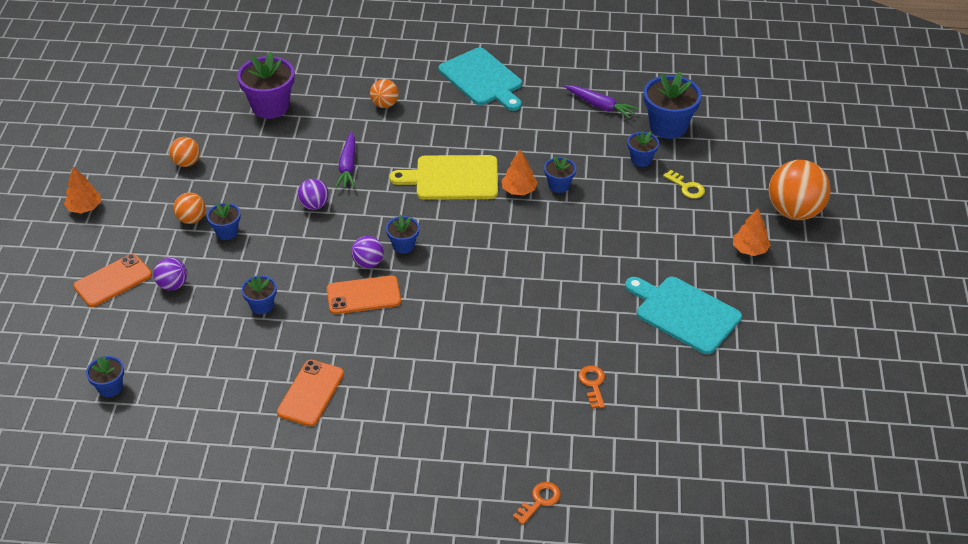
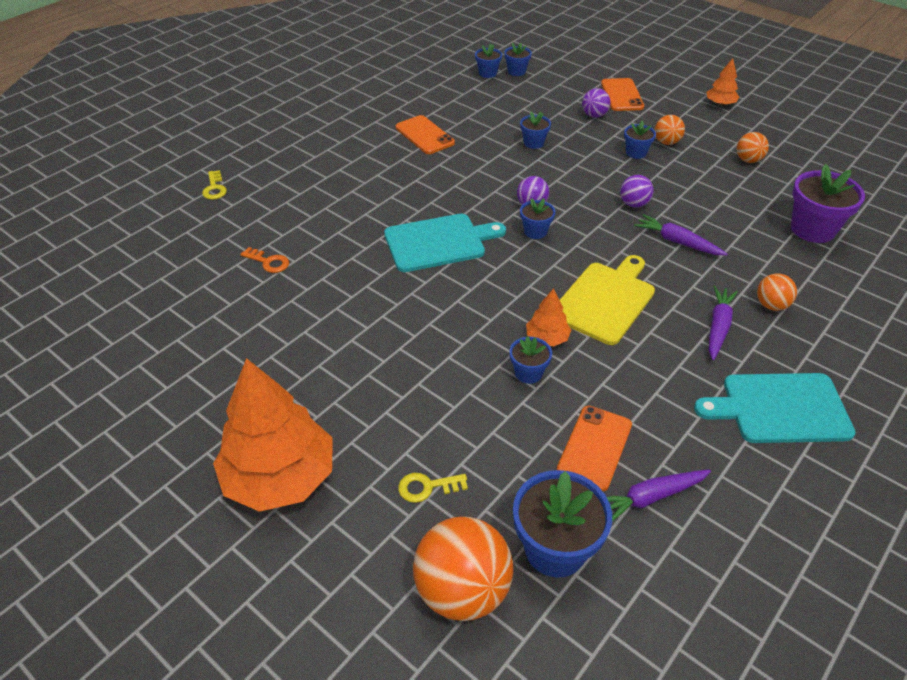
camera: 125 degrees right, 0 degrees up
(363, 295) = (496, 189): orange phone -> orange phone (594, 448)
(431, 120) = (718, 327): none -> purple carrot
(539, 501) = (214, 188): orange key -> yellow key
(641, 159) = (512, 474): blue flower pot -> blue flower pot (487, 73)
(684, 313) = (266, 363): turquoise cutting board -> turquoise cutting board (439, 242)
(749, 249) = (280, 477): orange tree -> orange tree, size x2.21
(794, 211) = (284, 574): orange ball -> orange ball (462, 590)

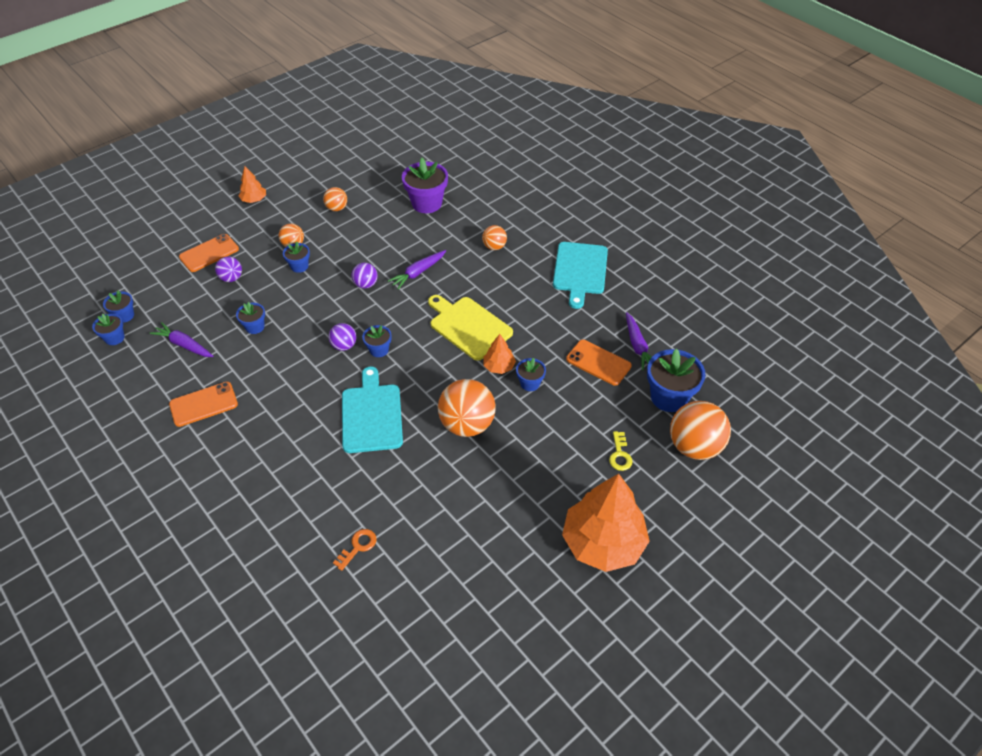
camera: 80 degrees left, 5 degrees up
(214, 188) = (217, 598): yellow key -> none
(444, 321) = (467, 424): none -> orange ball
(622, 95) = (209, 253): orange phone -> orange phone turned 45 degrees counterclockwise
(718, 327) = (508, 277): purple carrot -> purple carrot (184, 345)

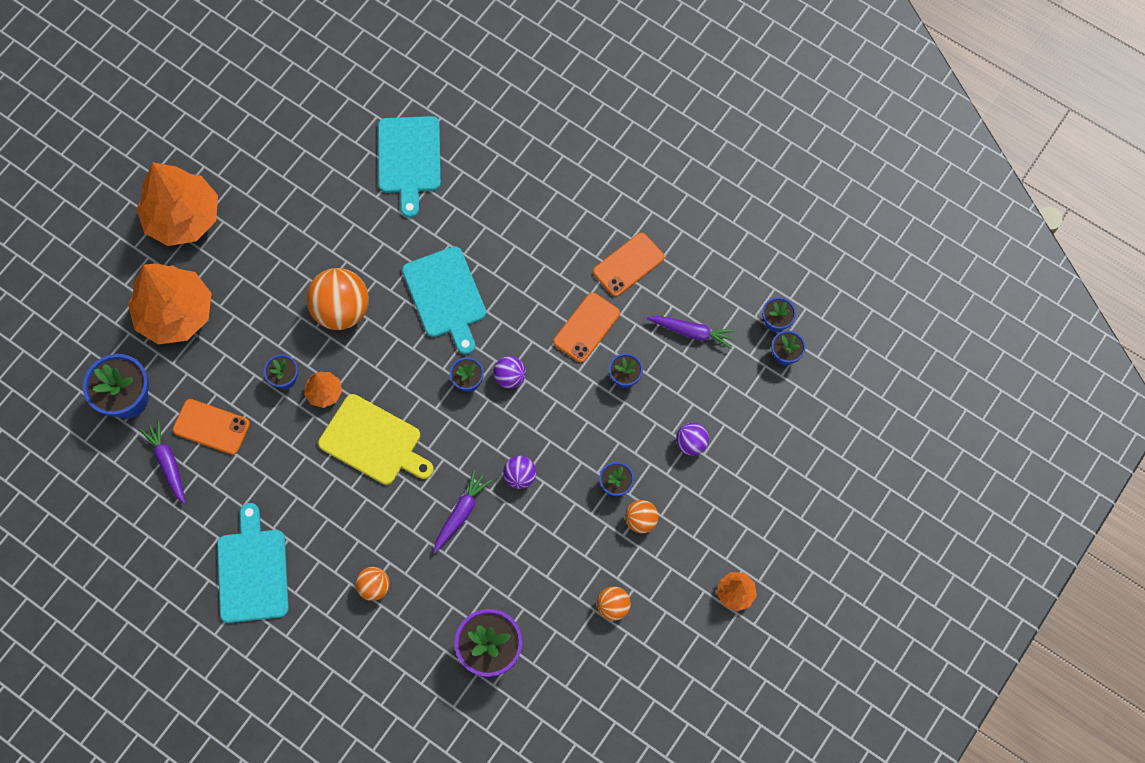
camera: 165 degrees right, 20 degrees up
(209, 253) = (742, 477): orange phone -> orange phone (586, 327)
(358, 547) = (409, 159): orange key -> turquoise cutting board
(620, 455) = (175, 313): yellow key -> orange tree
(694, 446) = (98, 342): orange ball -> none

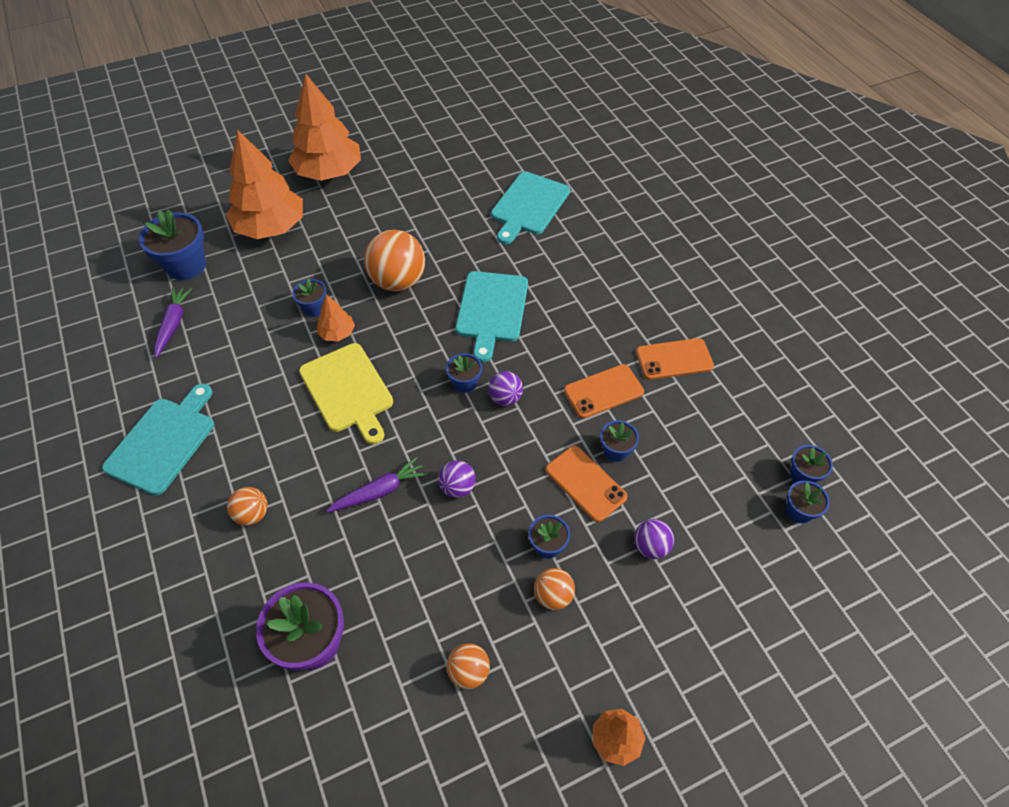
camera: 30 degrees right, 15 degrees down
(211, 427) = (229, 314): orange phone -> orange phone (585, 483)
(691, 332) = (706, 443): purple carrot -> none

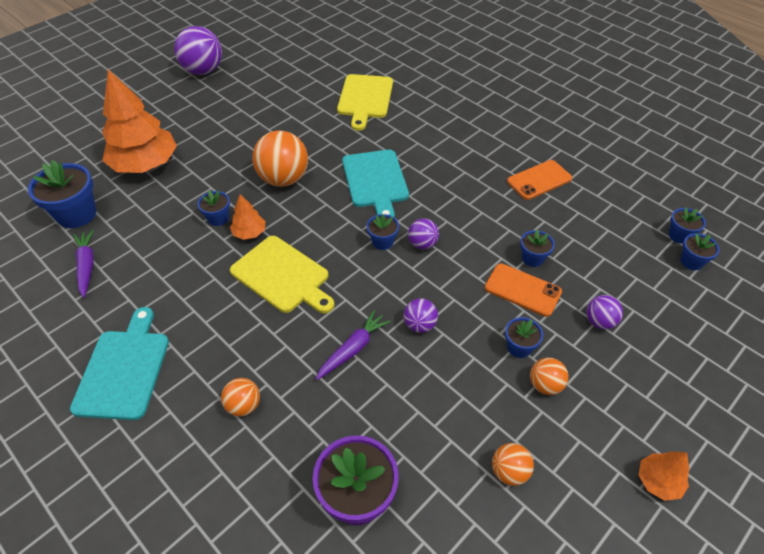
camera: 20 degrees left, 5 degrees down
(329, 172) = (179, 110): orange tree -> none
(373, 129) = (203, 71): none -> purple ball
(528, 206) = (365, 98): turquoise cutting board -> yellow cutting board
(603, 391) = (498, 217): orange phone -> none

